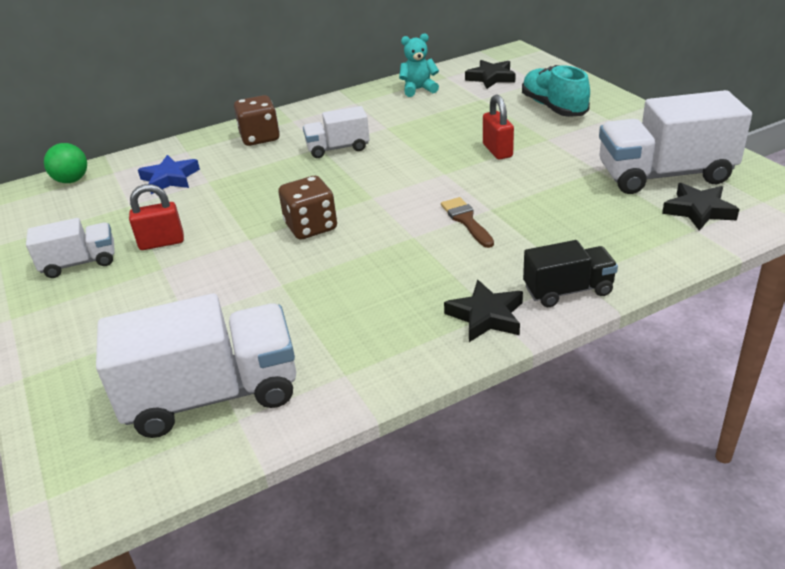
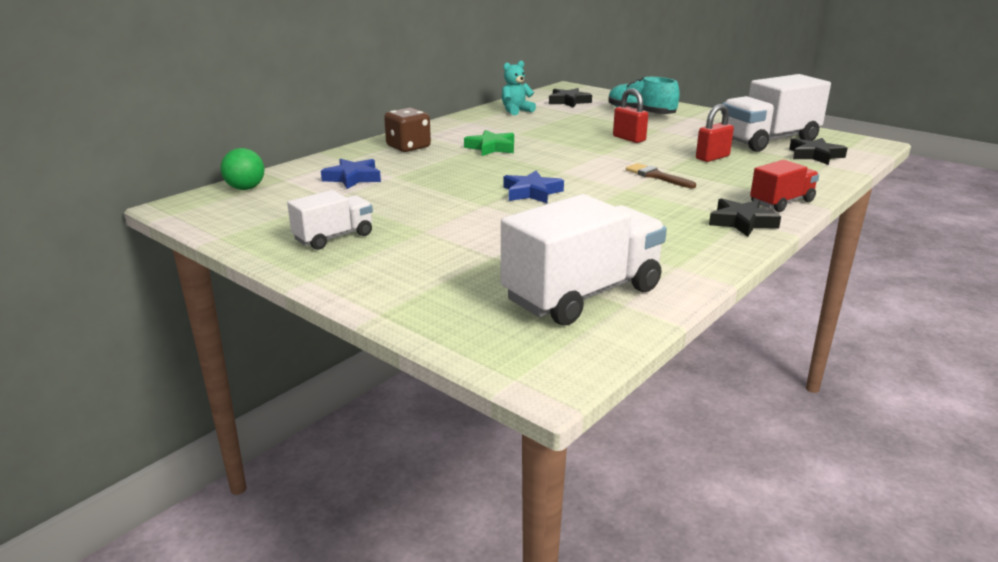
camera: 25 degrees left, 10 degrees down
(162, 242) = (402, 216): red padlock -> red padlock (712, 157)
(311, 227) = (531, 192): brown dice -> blue star
(338, 148) = (491, 148): white truck -> green star
(568, 290) = (781, 202): black truck -> red truck

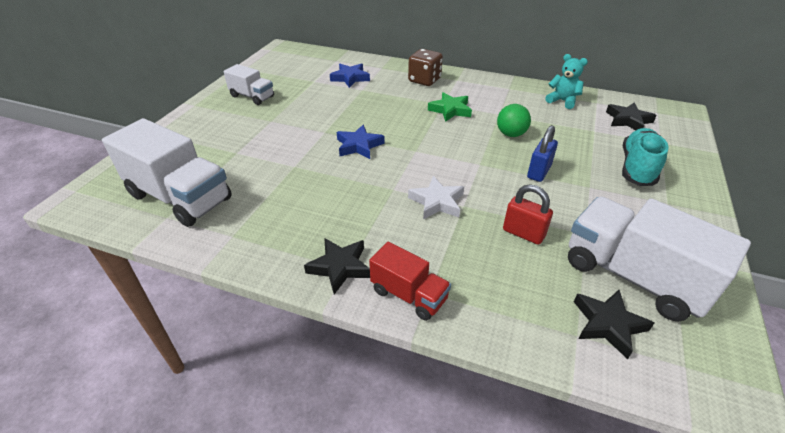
camera: 70 degrees right, 15 degrees up
(245, 188) = (316, 55): green ball -> green ball (511, 134)
(629, 139) = (539, 172): red padlock -> blue padlock
(656, 176) = (437, 202): brown brush -> white star

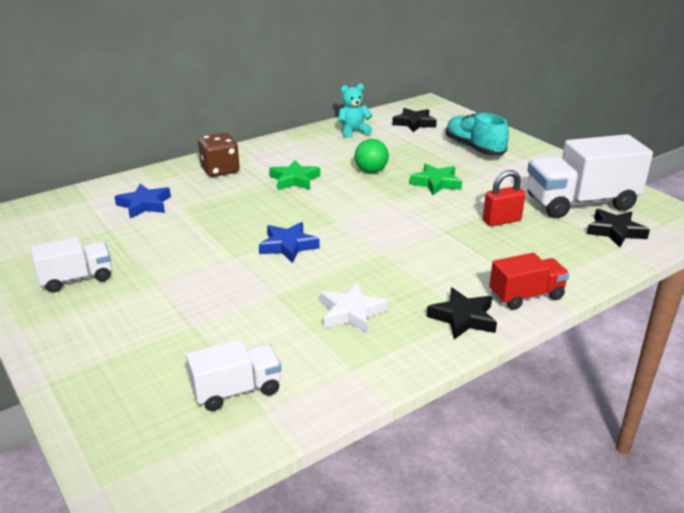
camera: 55 degrees left, 10 degrees down
(180, 197) = (237, 390): white truck -> white truck, size x0.55
(437, 202) = (425, 240): white star -> white star (351, 313)
(539, 172) = (436, 183): blue padlock -> green star

